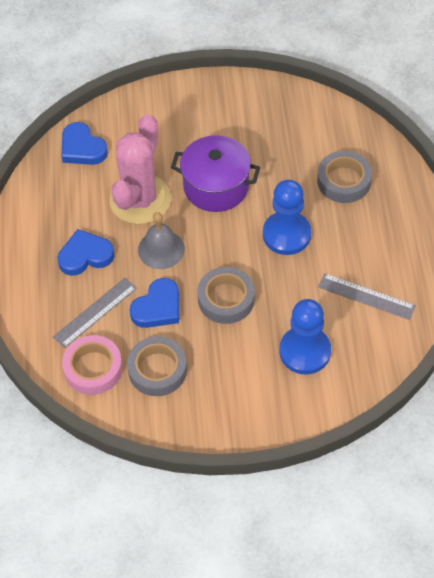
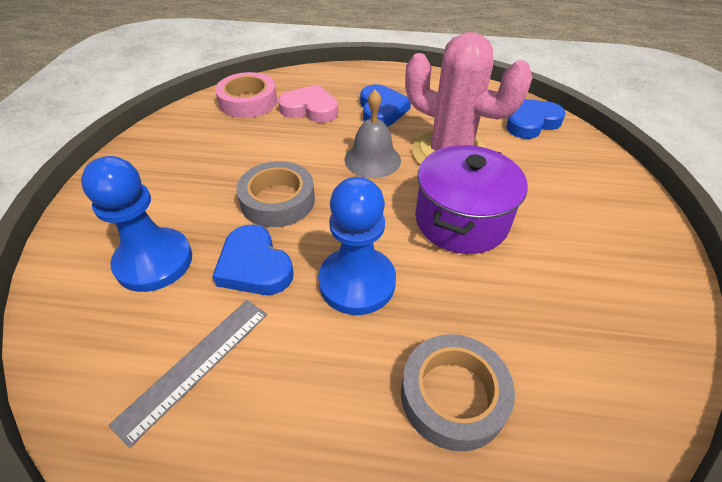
camera: 100 degrees right, 10 degrees down
(95, 312) = (310, 109): grey ruler -> pink heart
(157, 370) = (219, 137): grey tape -> none
(158, 307) = (294, 147): blue heart -> blue heart (254, 266)

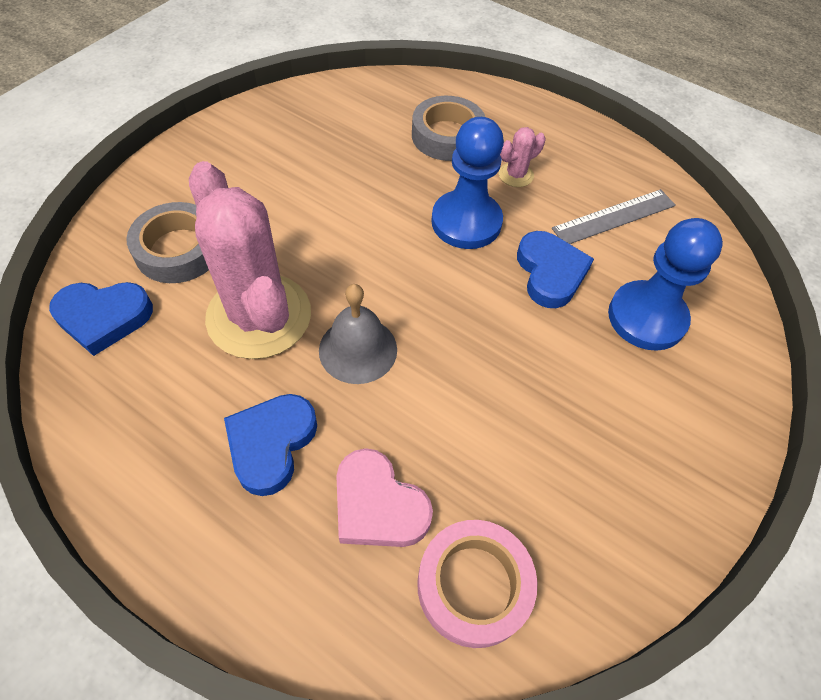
camera: 155 degrees left, 10 degrees up
(278, 200) = (501, 338): grey tape -> grey tape (178, 250)
(335, 372) = (516, 175): none -> pink cactus
(461, 220) = (331, 234): purple pot -> none

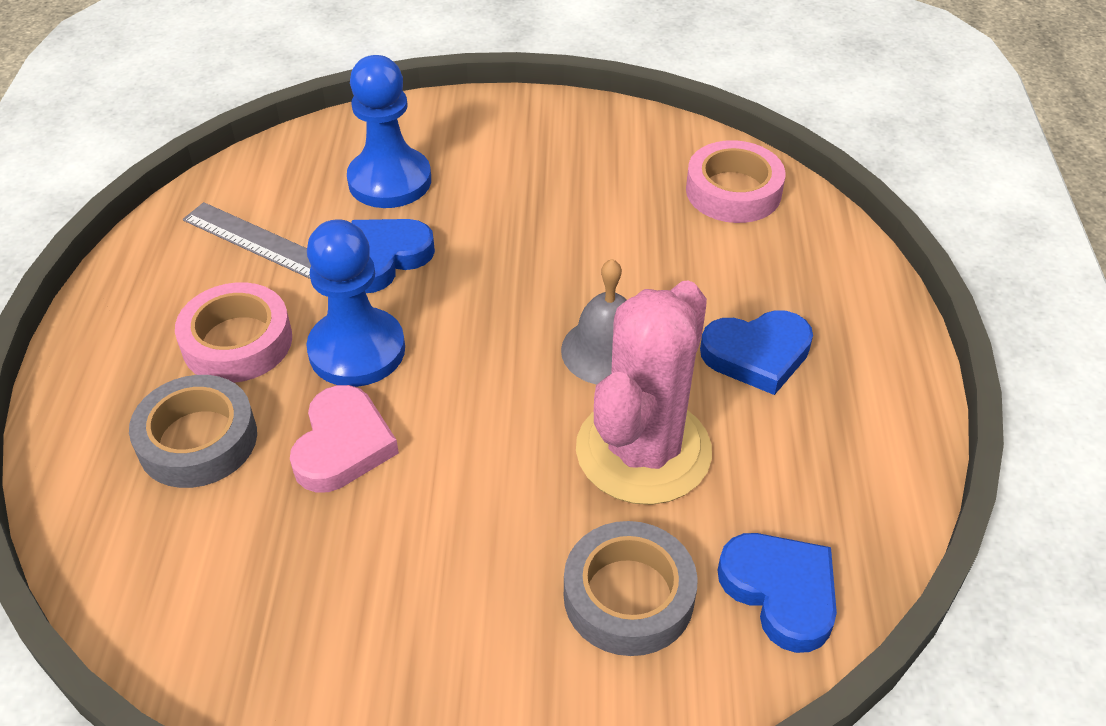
camera: 120 degrees left, 10 degrees down
(378, 505) = (733, 263): pink heart -> pink heart (343, 445)
(516, 175) = (237, 342): pink cactus -> pink tape

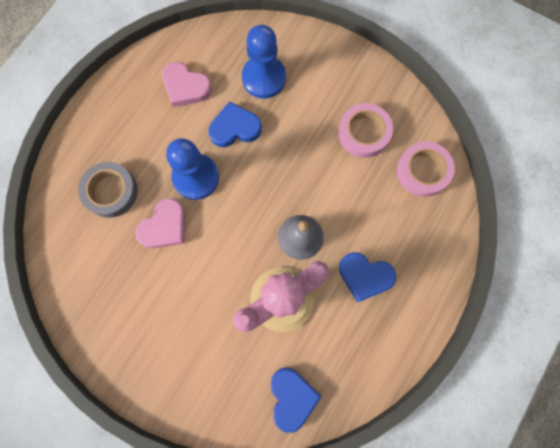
camera: 30 degrees right, 30 degrees up
(237, 342) = (150, 145): pink tape -> pink tape (363, 133)
(256, 241) = (186, 87): grey ruler -> pink heart
(628, 596) = (232, 364): grey tape -> none

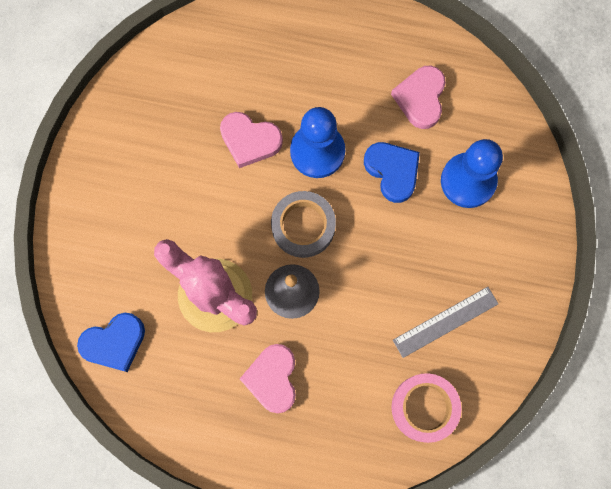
camera: 70 degrees right, 0 degrees up
(111, 192) = (267, 69): grey tape -> grey tape (303, 226)
(363, 133) = (445, 321): pink tape -> grey ruler
(364, 276) = (272, 379): blue heart -> pink heart

